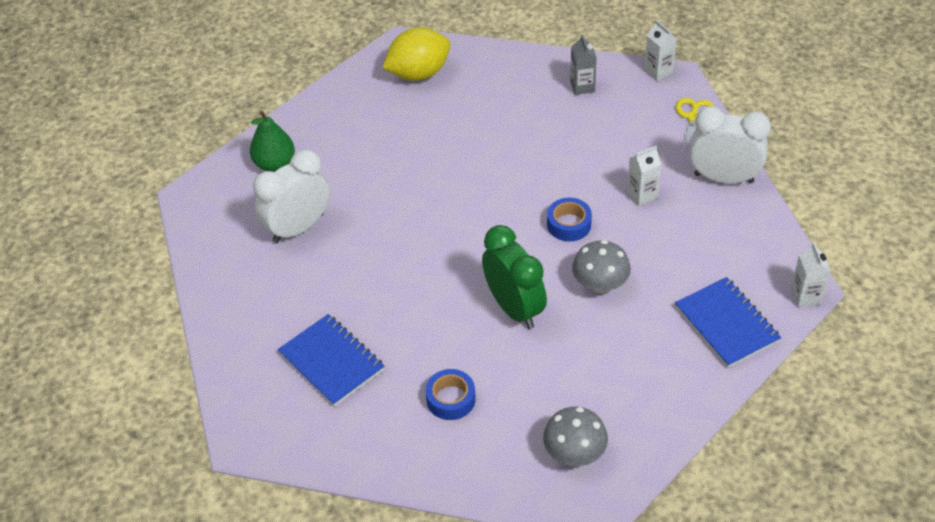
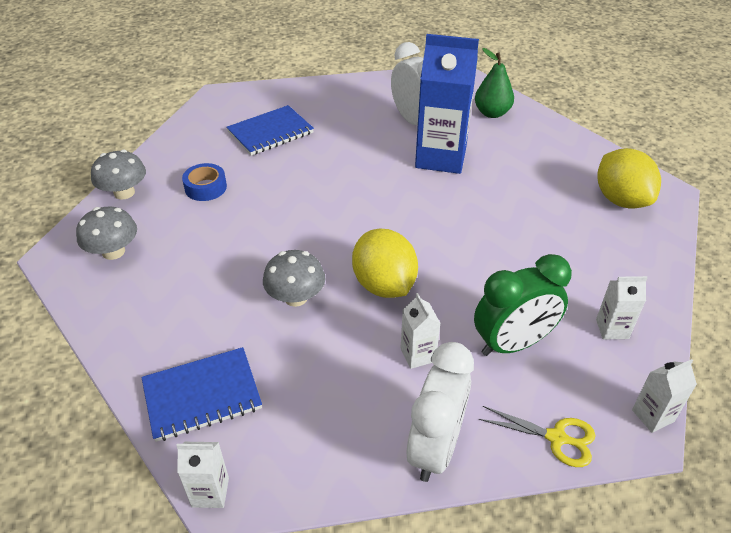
camera: 95 degrees right, 5 degrees down
(367, 201) = (441, 158): none -> blue carton
(473, 479) = (124, 193): none -> grey mushroom
(514, 308) = (286, 233): green clock -> green clock (512, 344)
(569, 224) = (384, 285): blue tape -> yellow lemon
(582, 86) = (612, 329): grey carton -> white carton

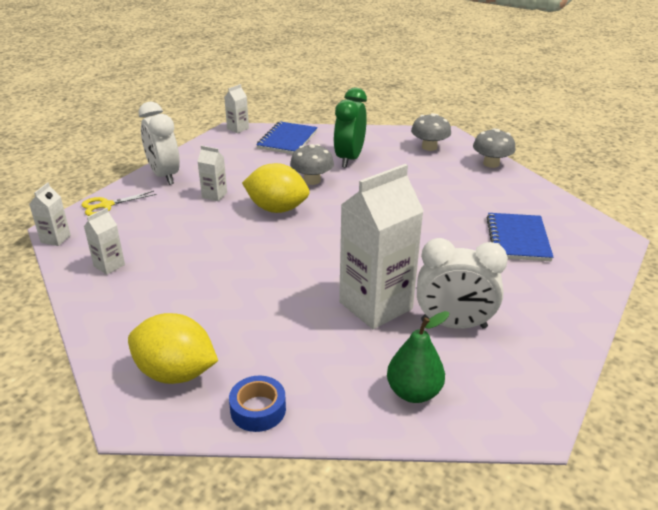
camera: 130 degrees right, 10 degrees down
(206, 187) = (464, 189): blue tape -> blue tape (258, 409)
(441, 158) = (375, 305): blue carton -> white carton
(512, 344) = (167, 225): green clock -> green clock (349, 159)

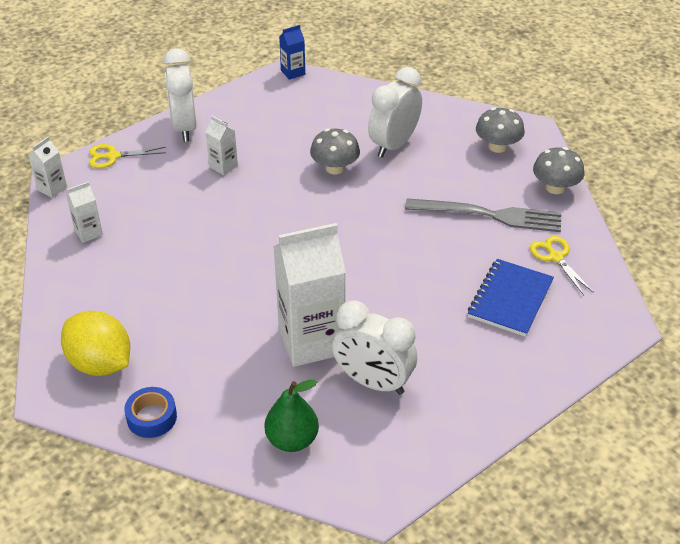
camera: 20 degrees right, 10 degrees up
(238, 128) = (293, 72): white carton -> blue carton
(277, 209) = (278, 199): yellow lemon -> none
(287, 140) = (339, 101): blue notebook -> none
(349, 159) = (394, 145): green clock -> white clock
(457, 188) = (490, 215): none -> grey fork
(528, 205) = (556, 257): none -> yellow scissors

